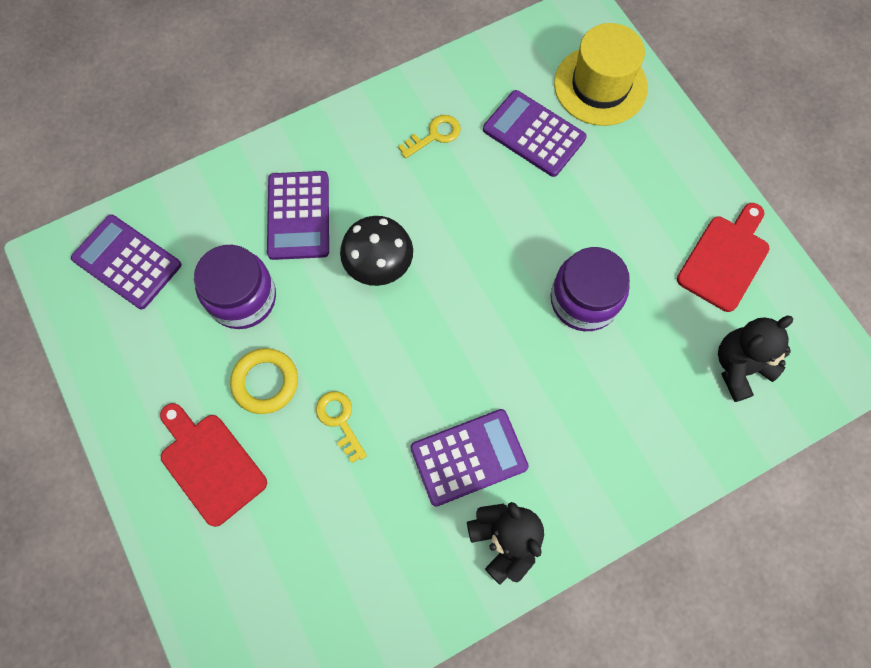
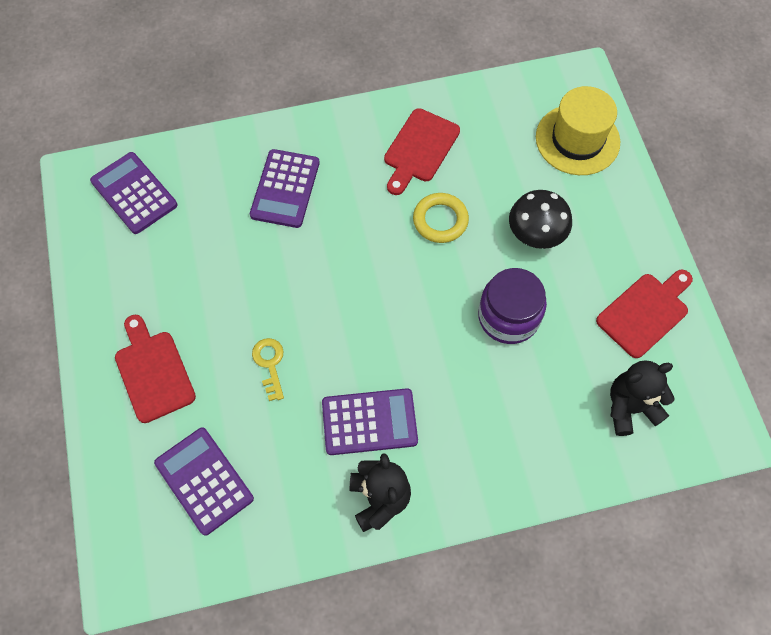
camera: 15 degrees right, 5 degrees down
(242, 298) = (219, 245): purple jar -> none
(265, 382) = (217, 317): yellow ring -> yellow ring (440, 220)
(379, 266) = (340, 246): black mushroom -> black mushroom (535, 236)
(434, 135) = (419, 149): yellow key -> red cutting board
(534, 134) = (506, 167): purple calculator -> purple calculator (204, 481)

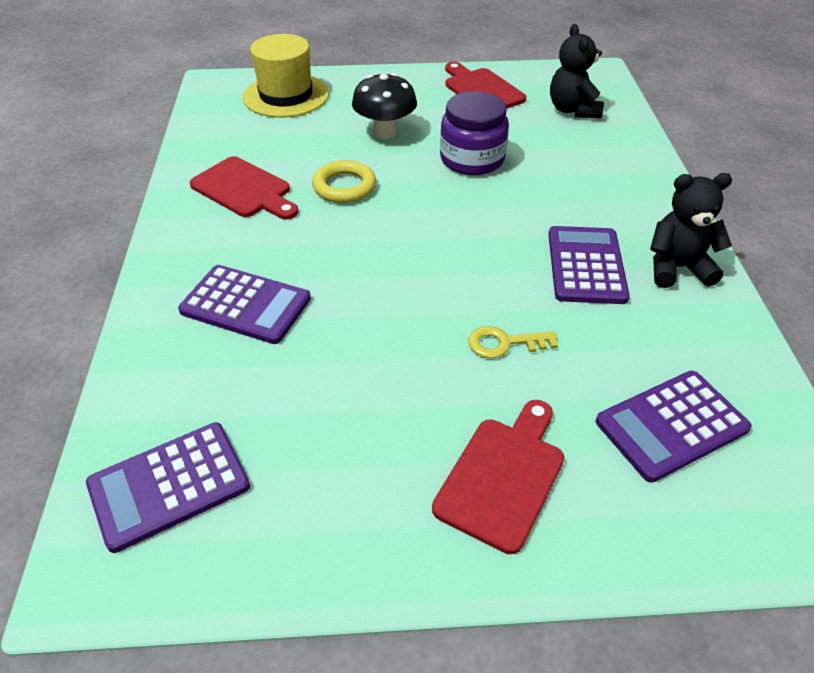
camera: 80 degrees left, 20 degrees down
(153, 372) = (503, 476): red cutting board -> red cutting board turned 135 degrees clockwise

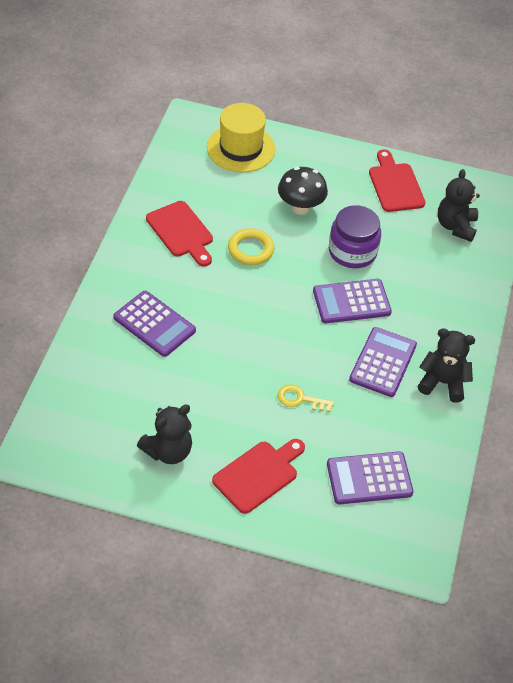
camera: 15 degrees right, 5 degrees up
(169, 485) = (81, 422): purple calculator -> purple calculator (351, 302)
(337, 487) = (168, 451): none -> black teddy bear

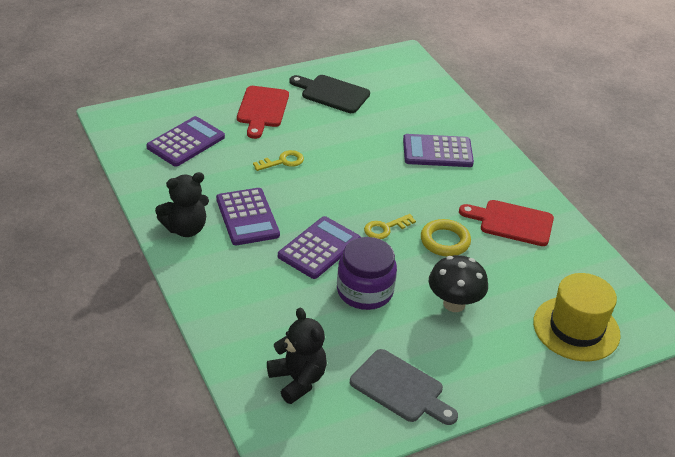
camera: 140 degrees right, 10 degrees down
(168, 451) = (332, 93): black teddy bear -> black cutting board
(283, 286) = (385, 228): none -> yellow key
(395, 185) = (400, 388): red cutting board -> grey cutting board

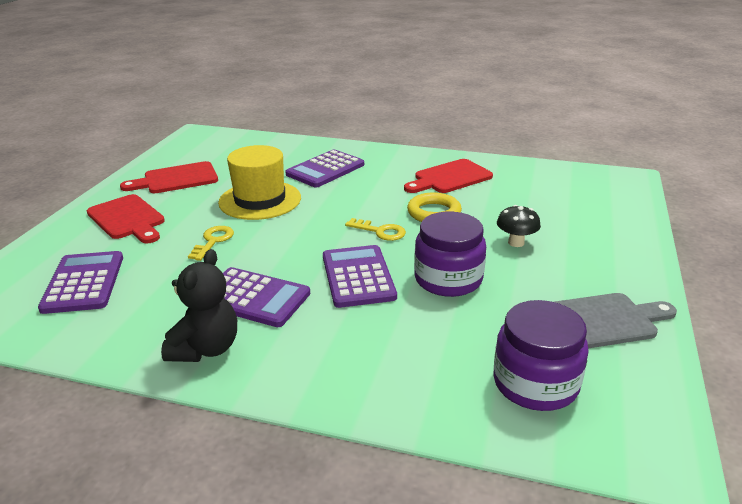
camera: 45 degrees left, 10 degrees down
(297, 380) = (535, 383): black teddy bear -> purple jar
(332, 93) = (176, 179): black cutting board -> red cutting board
(385, 228) = (380, 231): yellow key -> yellow key turned 75 degrees counterclockwise
(454, 304) = (516, 242): black mushroom -> black mushroom, size x0.66
(576, 328) = (600, 205): yellow hat -> yellow hat (260, 200)

